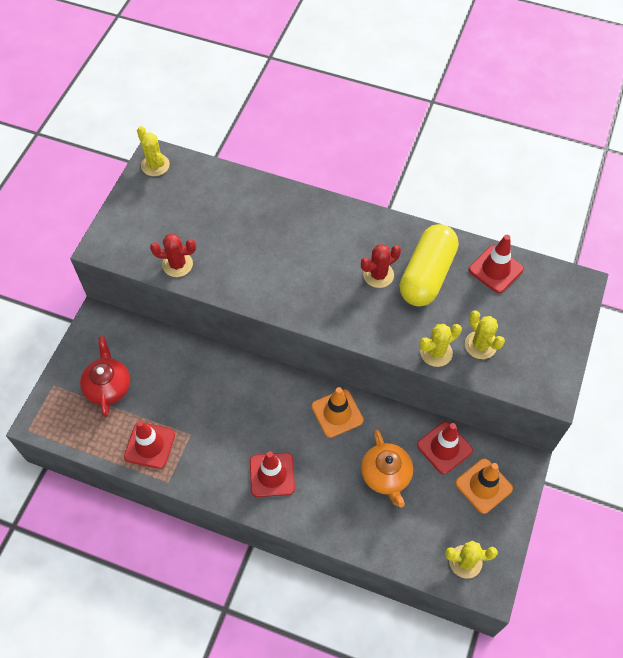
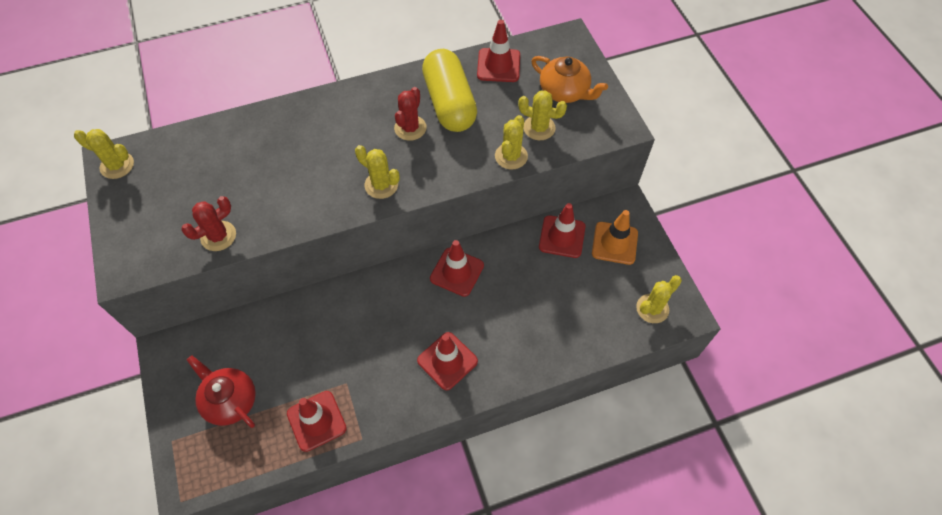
camera: 40 degrees left, 0 degrees up
(318, 305) = (381, 185): none -> yellow cactus
(337, 413) = (457, 272): orange traffic cone -> red traffic cone
(386, 475) = (538, 290): orange teapot -> orange teapot (565, 91)

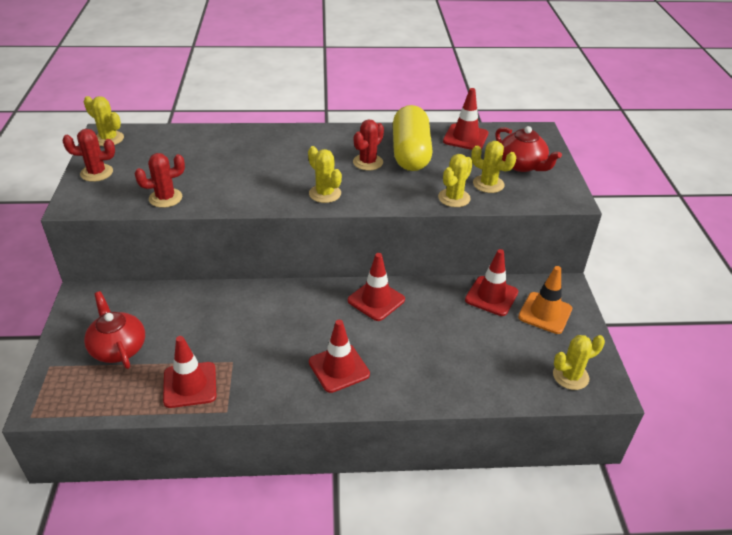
camera: 15 degrees right, 20 degrees down
(127, 220) = (96, 173): none -> red cactus
(565, 91) = (522, 165): orange teapot -> red teapot

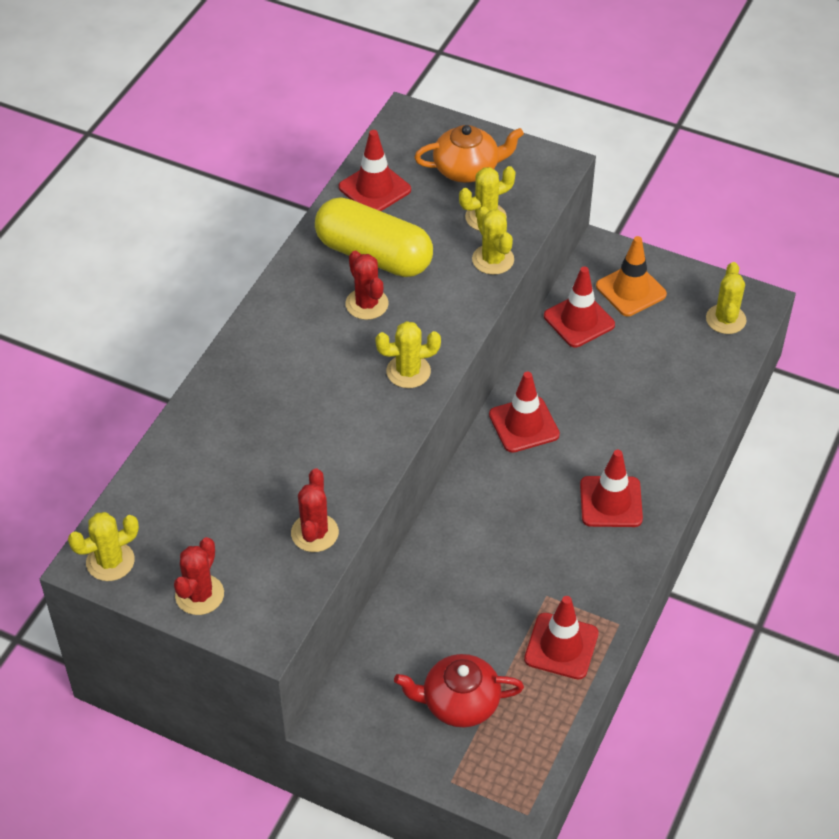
camera: 60 degrees left, 10 degrees up
(522, 165) = (467, 169): red teapot -> orange teapot

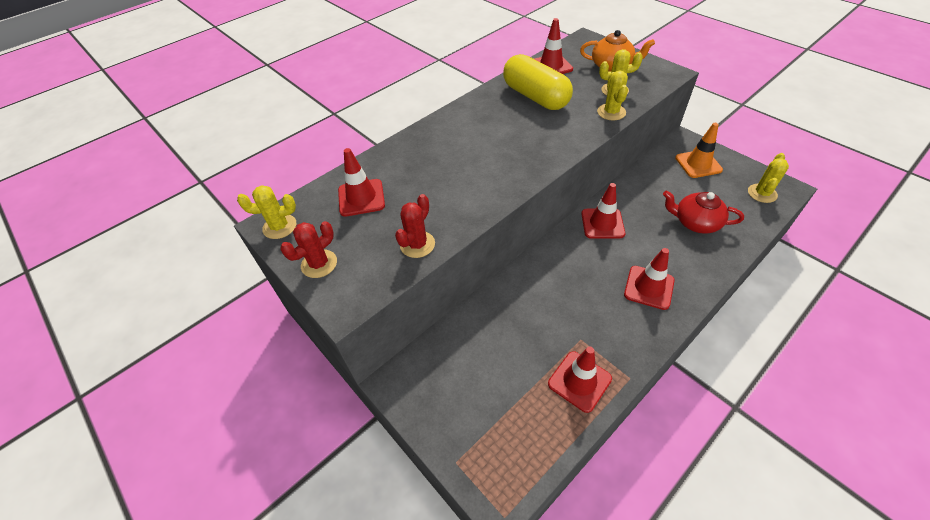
camera: 25 degrees right, 0 degrees up
(367, 304) = (519, 120): red cactus -> none
(408, 371) = (529, 161): yellow cactus -> none
(459, 702) = (487, 399): red teapot -> red teapot (695, 222)
(579, 320) = (658, 173): red traffic cone -> red traffic cone (361, 198)

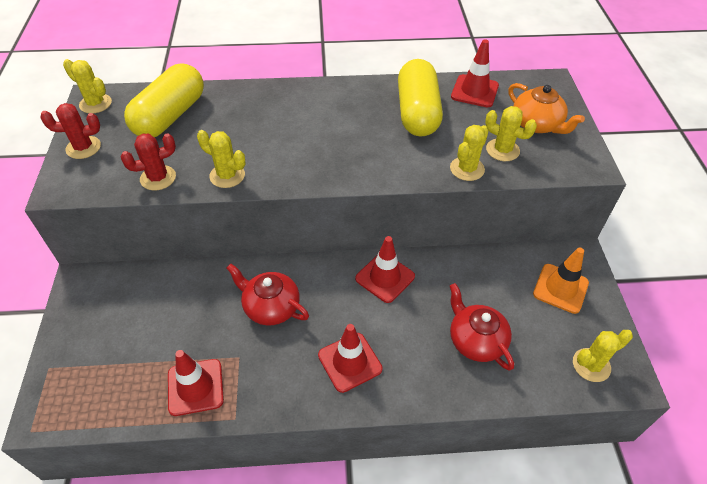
camera: 35 degrees right, 0 degrees up
(361, 198) = (170, 116): red traffic cone -> yellow capsule
(468, 209) = (227, 175): none -> yellow cactus
(558, 292) = (270, 307): none -> red teapot

